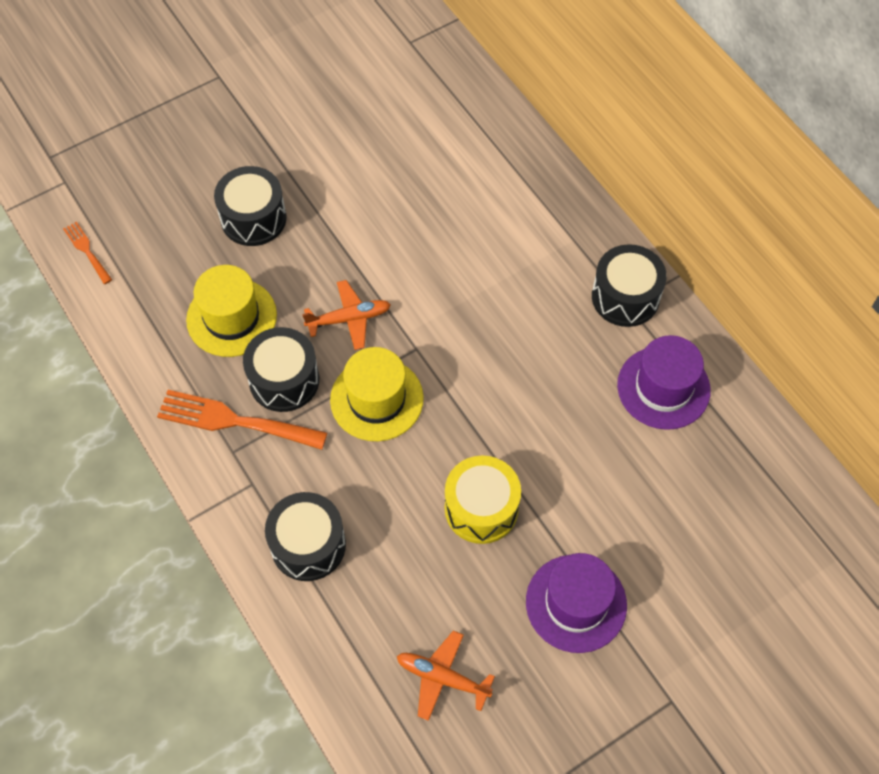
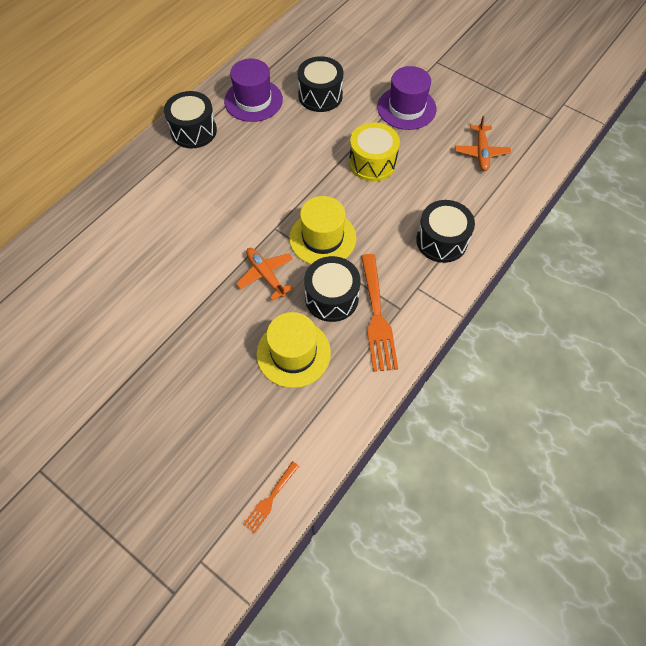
camera: 110 degrees left, 0 degrees up
(253, 218) = (195, 374): black drum -> black drum (320, 96)

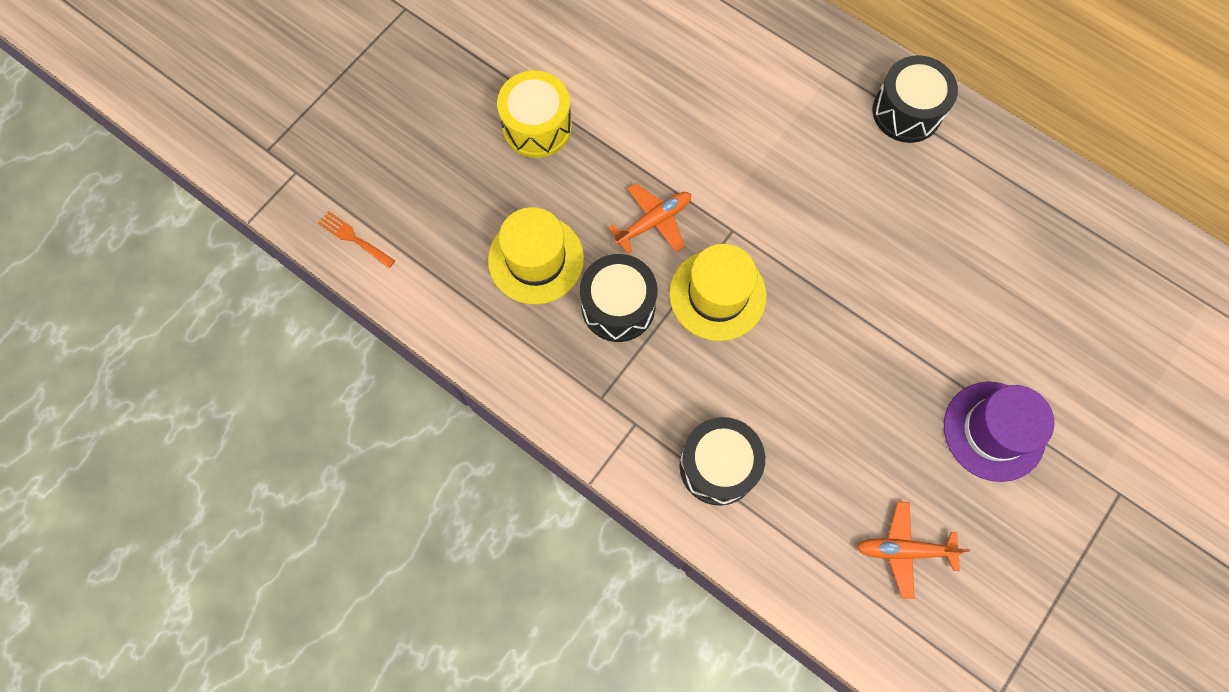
camera: 90 degrees right, 10 degrees up
(253, 100) = (981, 190): purple hat -> none
(320, 96) = (1005, 291): black drum -> none
(372, 163) = (866, 369): yellow drum -> yellow drum (537, 126)
(377, 317) = (588, 366): orange fork -> none

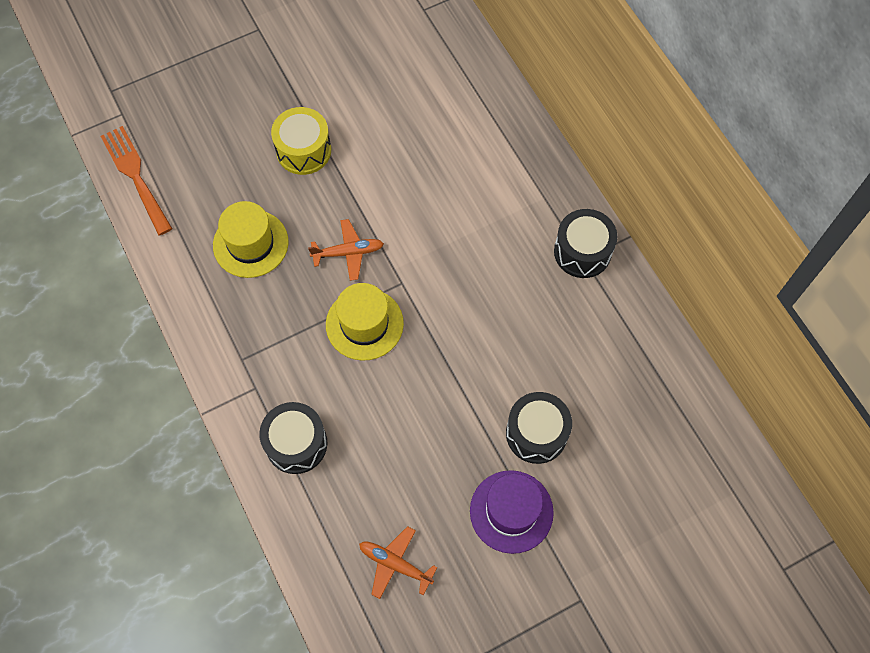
camera: 25 degrees right, 5 degrees down
(354, 238) = (135, 176): orange fork -> orange fork, size x1.93
(618, 306) = (289, 301): black drum -> black drum (536, 433)

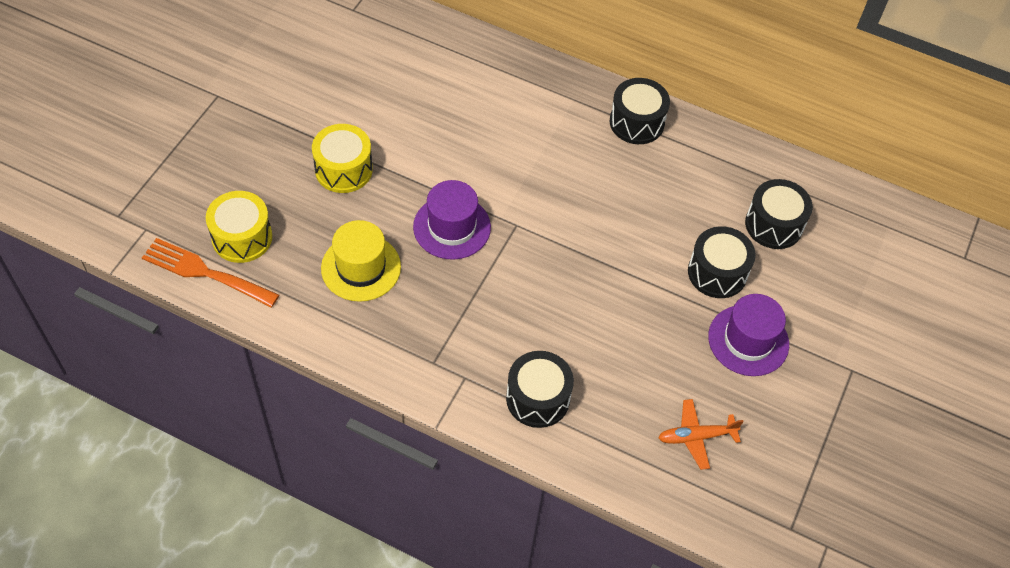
camera: 40 degrees left, 10 degrees down
(183, 163) = (242, 237): none -> yellow drum
(348, 252) = (452, 227): orange plane -> purple hat
(364, 324) = (513, 273): yellow hat -> none
(626, 422) = (774, 225): none -> black drum

